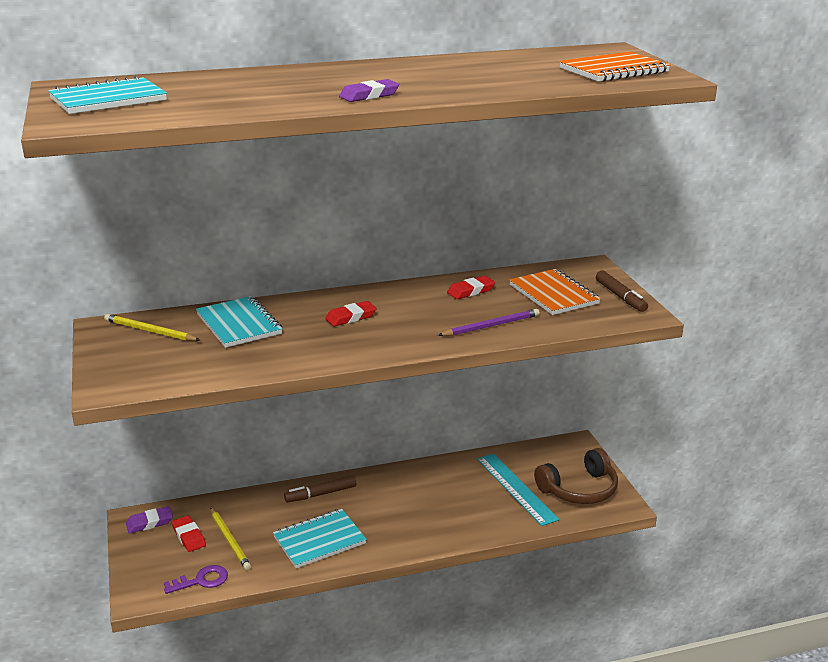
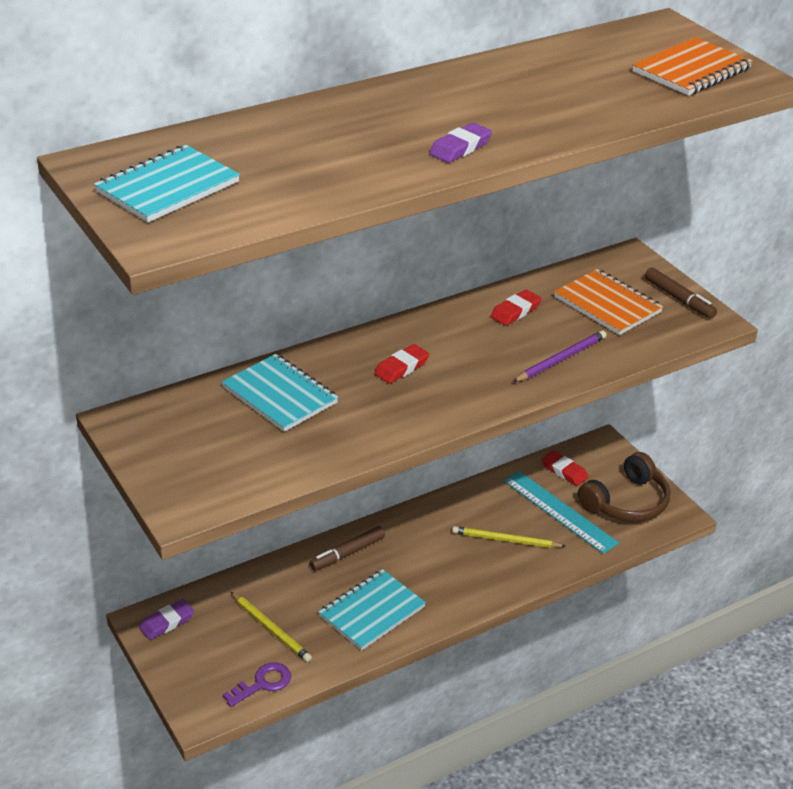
camera: 15 degrees left, 10 degrees up
(150, 331) = (181, 420): yellow pencil -> yellow pencil (505, 540)
(189, 536) = (221, 632): red eraser -> red eraser (564, 471)

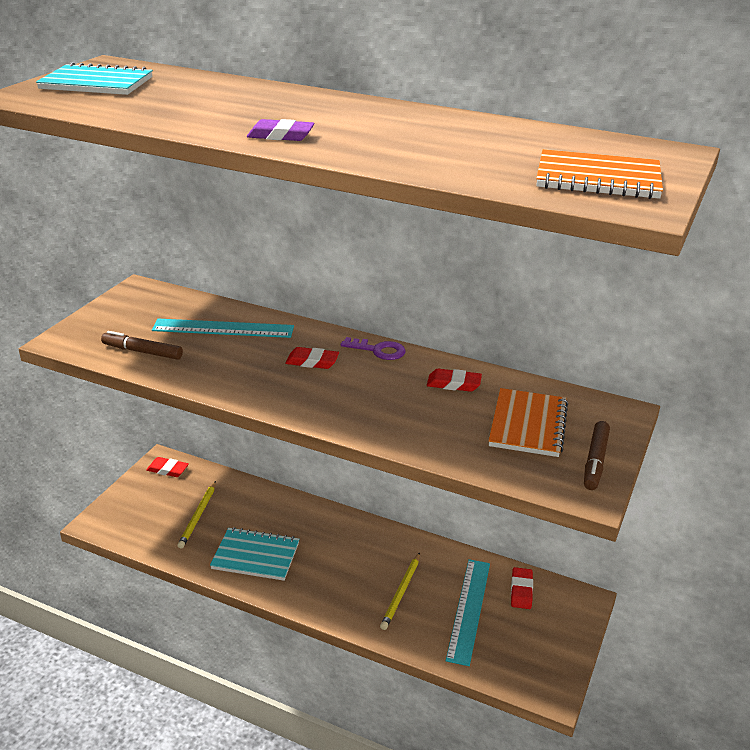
camera: 55 degrees right, 5 degrees down
(167, 622) = (167, 470): purple eraser -> red eraser
(263, 683) = (143, 537): purple key -> purple key (378, 350)
(280, 395) = (223, 328): turquoise notebook -> turquoise ruler
(347, 553) = (304, 516): brown marker -> brown marker (142, 352)
(505, 540) = (401, 593): yellow pencil -> yellow pencil turned 135 degrees counterclockwise
(561, 359) = (413, 428): purple pencil -> none
(627, 502) = (528, 648): brown headphones -> none

